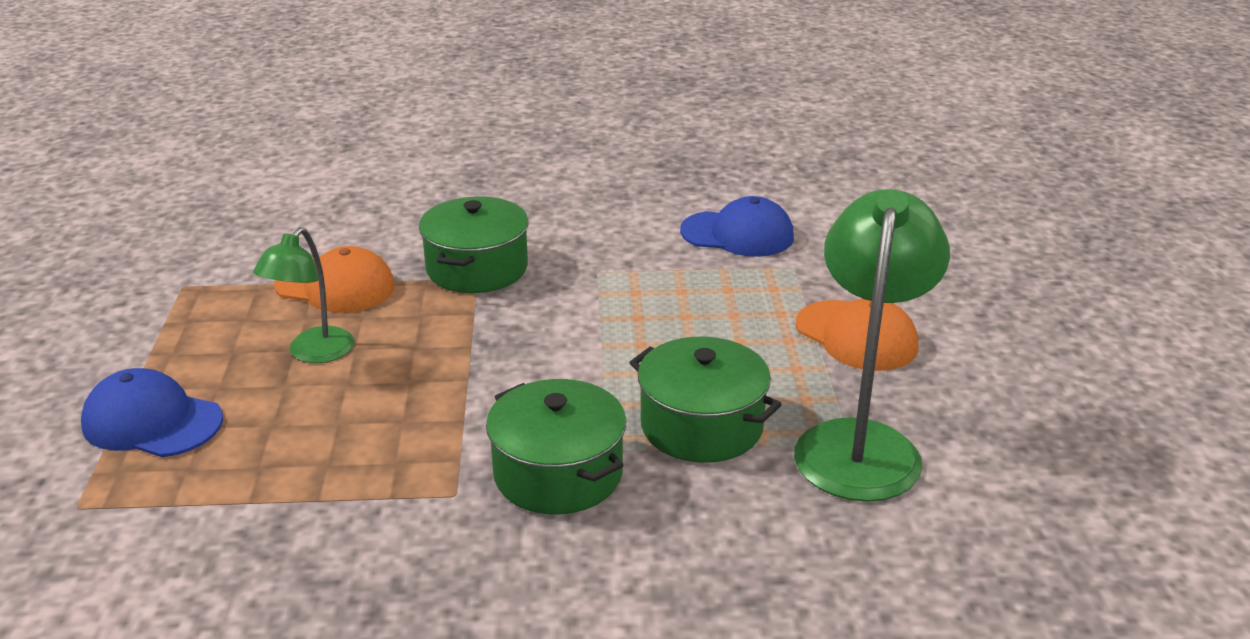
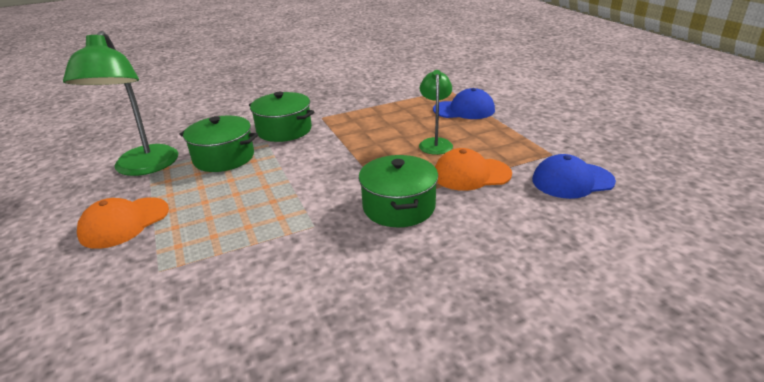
camera: 160 degrees right, 0 degrees up
(737, 234) = (206, 295): blue cap -> blue cap (572, 180)
(856, 336) = (124, 223): orange cap -> orange cap turned 75 degrees counterclockwise

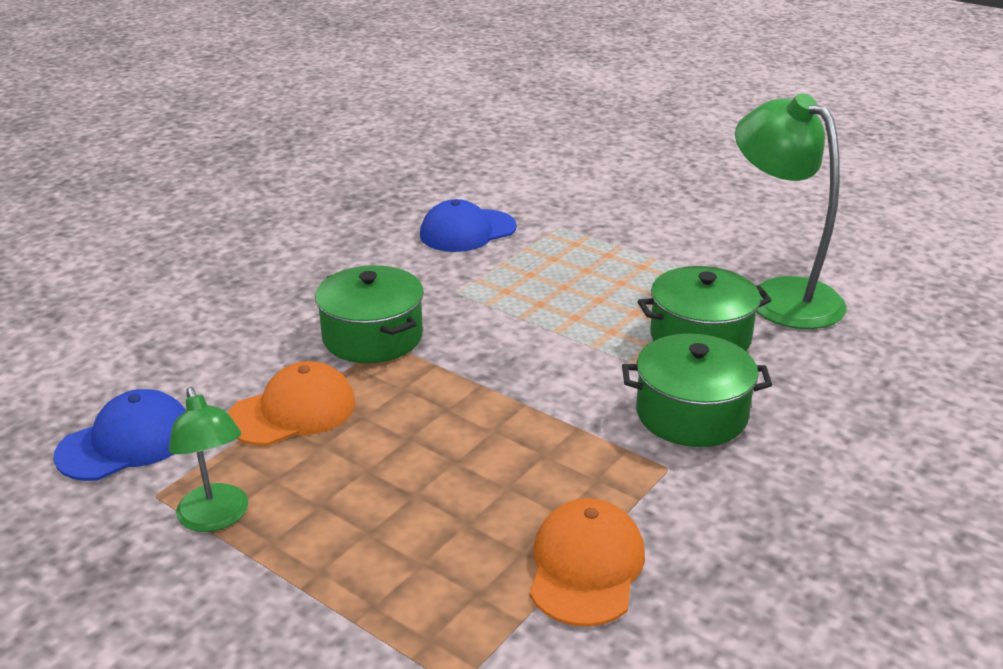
camera: 150 degrees right, 0 degrees up
(124, 223) = (668, 244): orange cap -> orange cap (586, 567)
(435, 143) = (385, 462): green lamp -> green lamp (216, 518)
(464, 110) = (372, 592): blue cap -> blue cap (467, 231)

